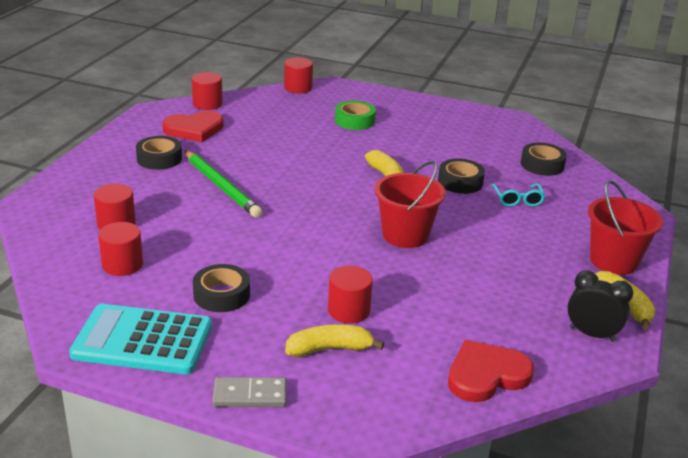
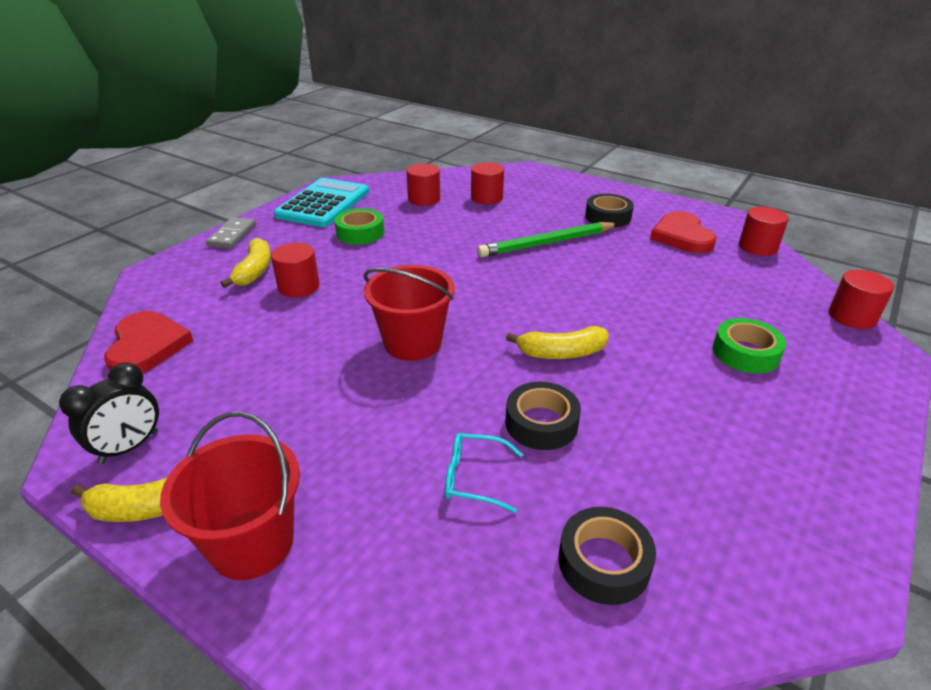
camera: 105 degrees right, 5 degrees up
(221, 295) = (360, 233): black tape -> green tape

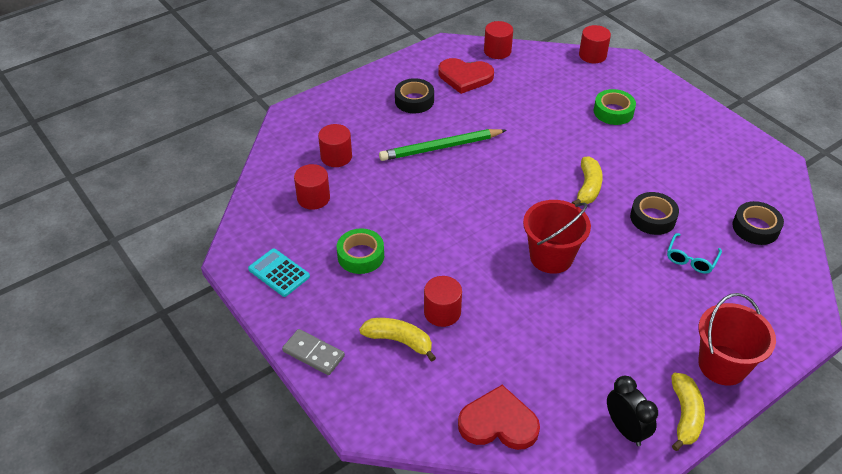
camera: 70 degrees left, 10 degrees up
(323, 204) = (279, 273): turquoise calculator -> turquoise calculator, size x0.56
(546, 243) = (440, 147): green pencil -> green pencil turned 75 degrees clockwise

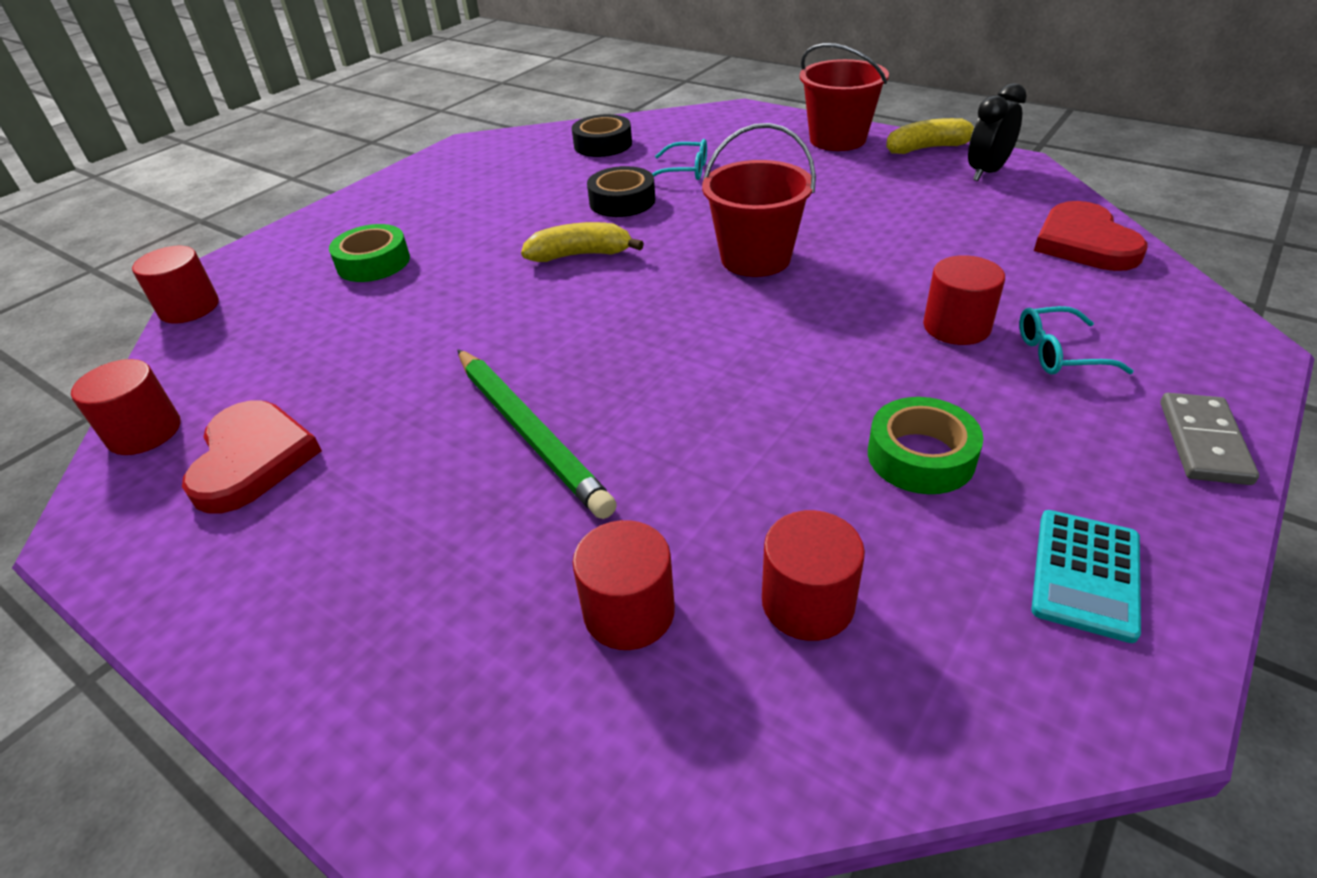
camera: 105 degrees left, 5 degrees down
(399, 341) = (1059, 353): yellow banana -> turquoise glasses
(414, 100) = (354, 524): black tape -> none

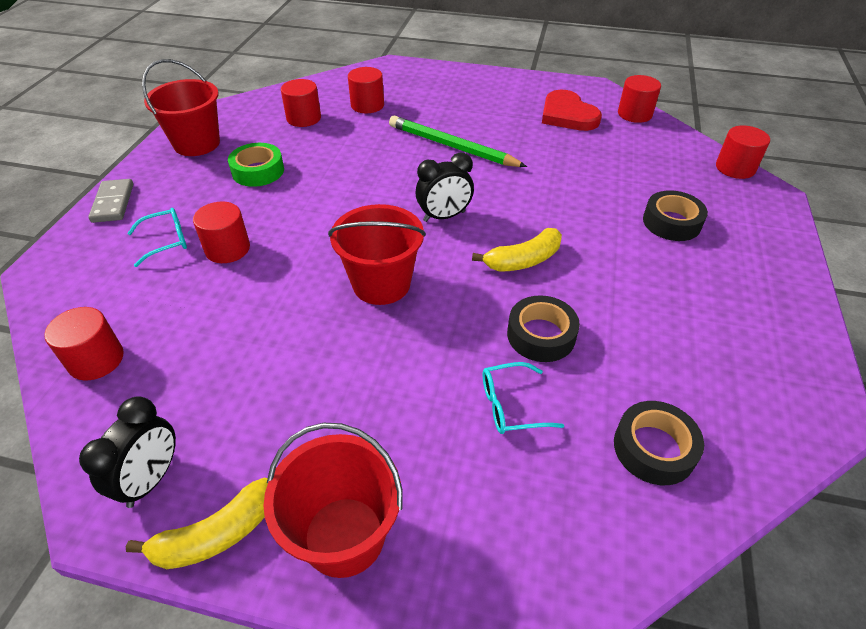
camera: 155 degrees right, 5 degrees up
(373, 263) = (671, 222): green tape -> black tape
(634, 316) = (444, 216): none -> black clock
(1084, 243) = (96, 360): red heart -> red cylinder
(1085, 574) = (197, 144): turquoise calculator -> red bucket

